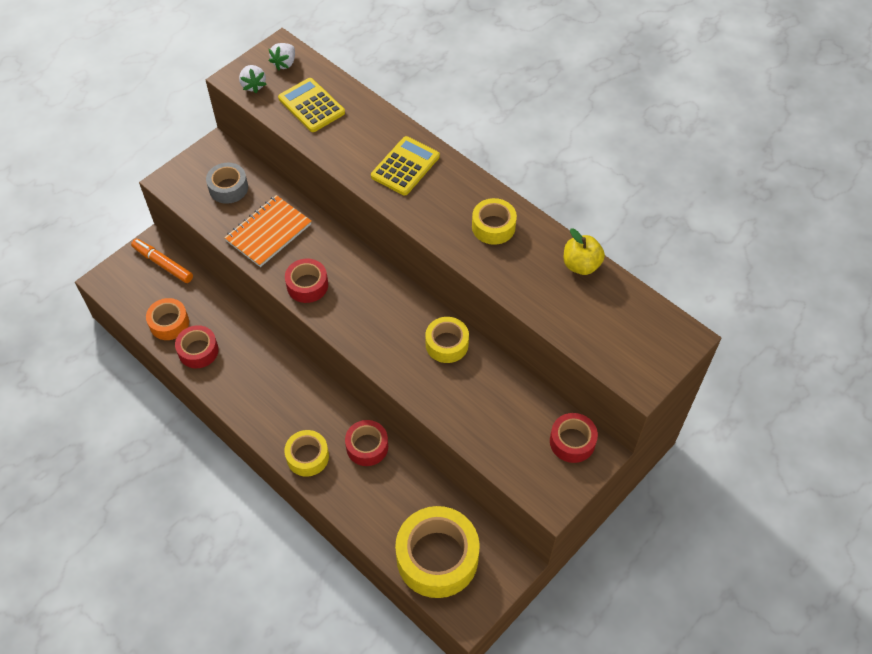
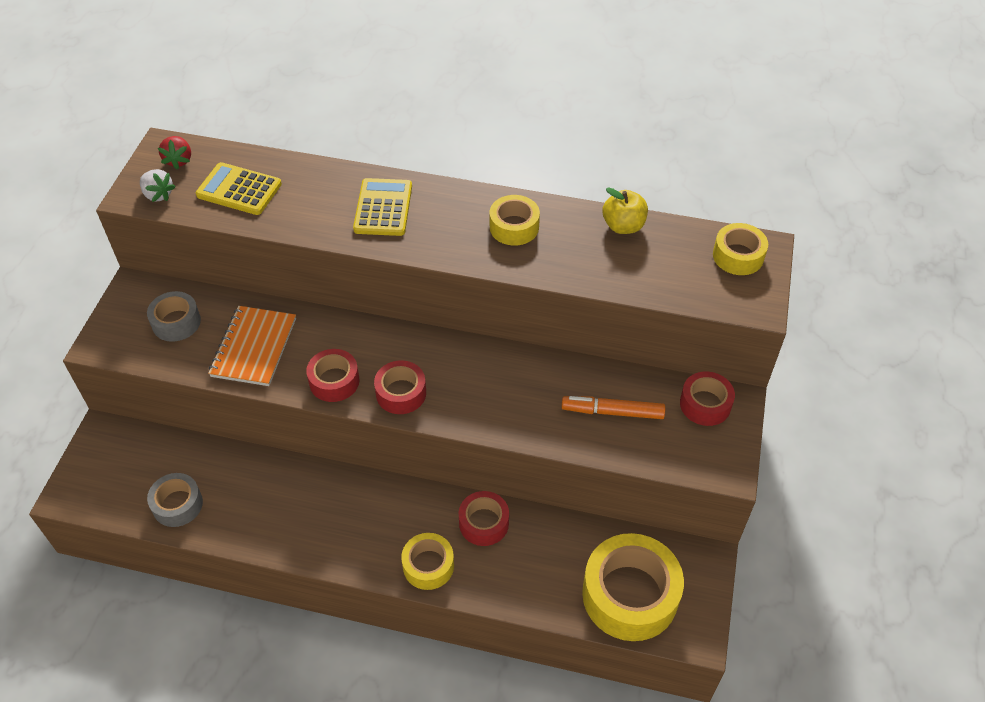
camera: 30 degrees left, 5 degrees down
(163, 264) = (128, 446): orange marker -> orange marker (612, 412)
(169, 323) = (177, 504): orange tape -> grey tape
(198, 351) = (231, 517): red tape -> red tape (401, 393)
(284, 63) = (179, 160): white strawberry -> red strawberry
(447, 344) = (520, 371): yellow tape -> yellow tape (738, 256)

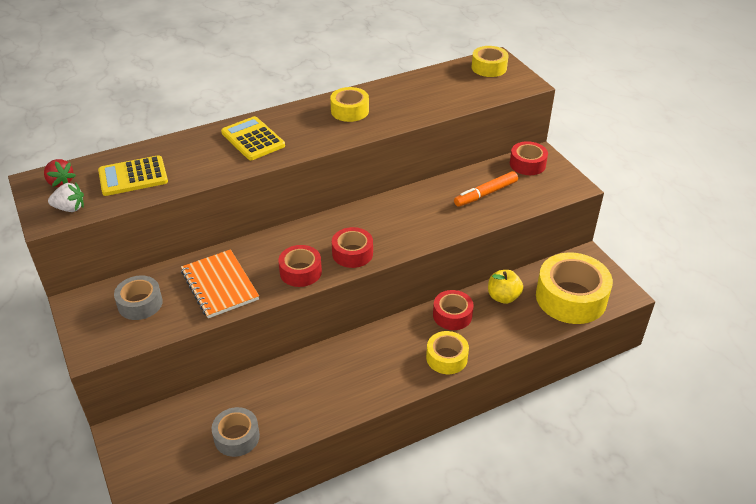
camera: 40 degrees left, 10 degrees down
(623, 226) = (411, 82): yellow apple -> yellow apple (503, 297)

